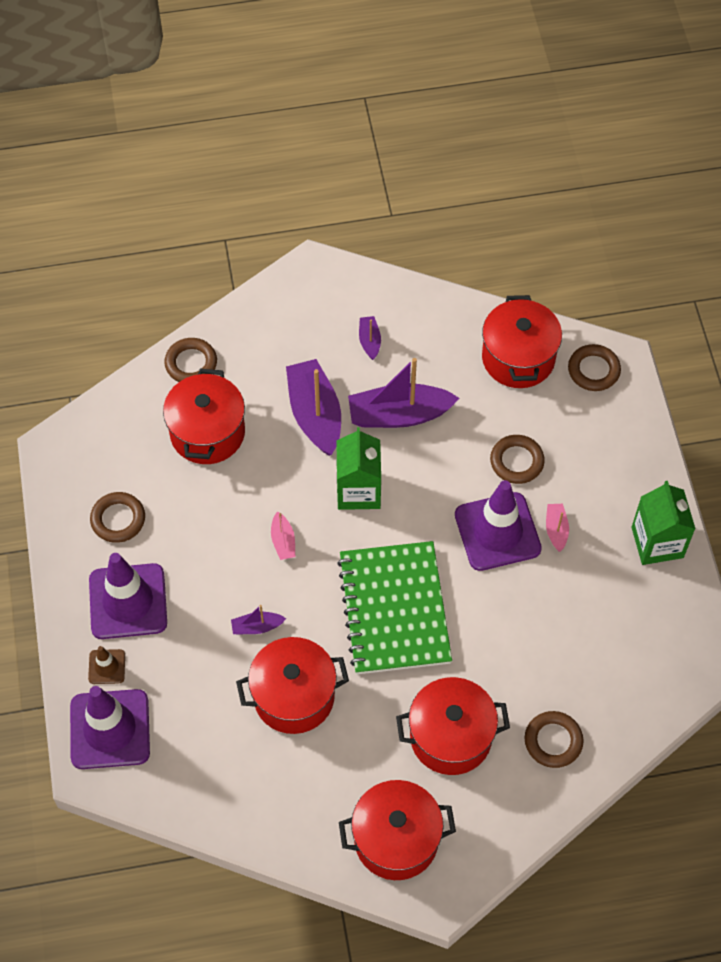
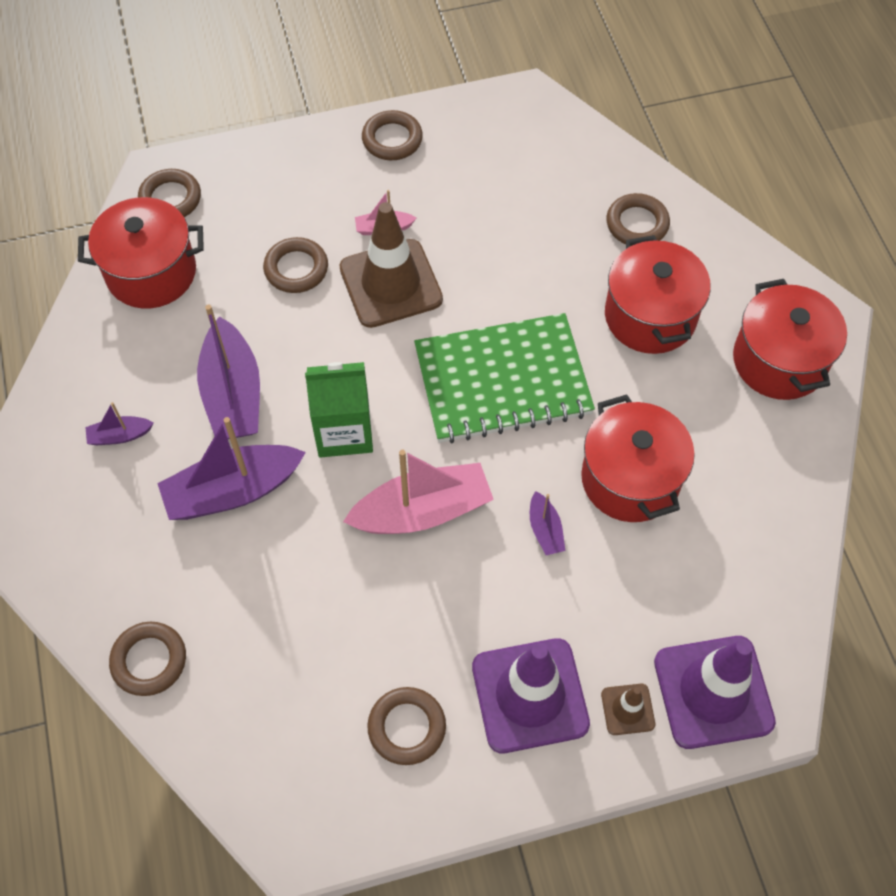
camera: 95 degrees left, 0 degrees up
(207, 433) = (263, 624): red pot -> none
(283, 541) = (422, 511): pink boat -> pink boat, size x2.13
(497, 532) = (391, 284): purple traffic cone -> brown traffic cone
(657, 542) = (392, 139): green carton -> brown ring

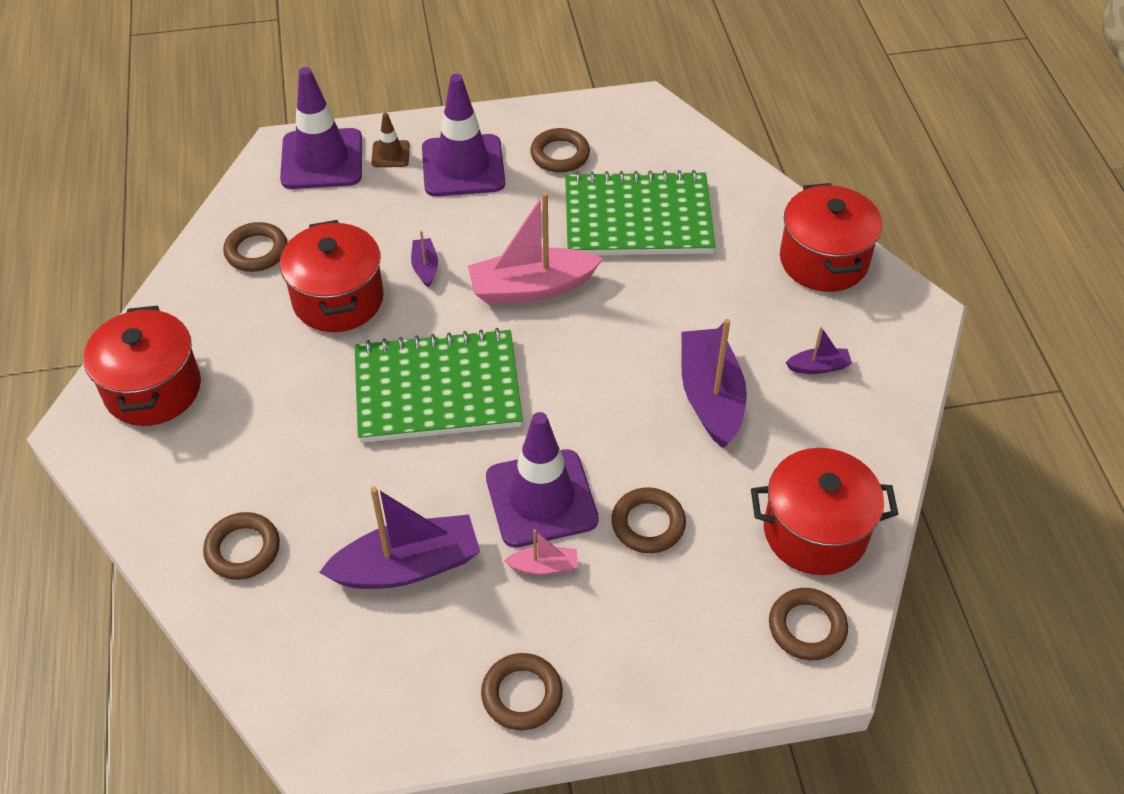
camera: 175 degrees left, 10 degrees down
(149, 660) = (762, 204): brown ring -> brown ring (256, 251)
(233, 491) = (704, 314): purple boat -> purple boat (407, 566)
(304, 624) = (638, 218): none -> green notebook
(344, 431) = (600, 356): green carton -> none
(391, 284) = (541, 498): brown traffic cone -> purple traffic cone
(650, 316) = (266, 442): red pot -> red pot (823, 260)

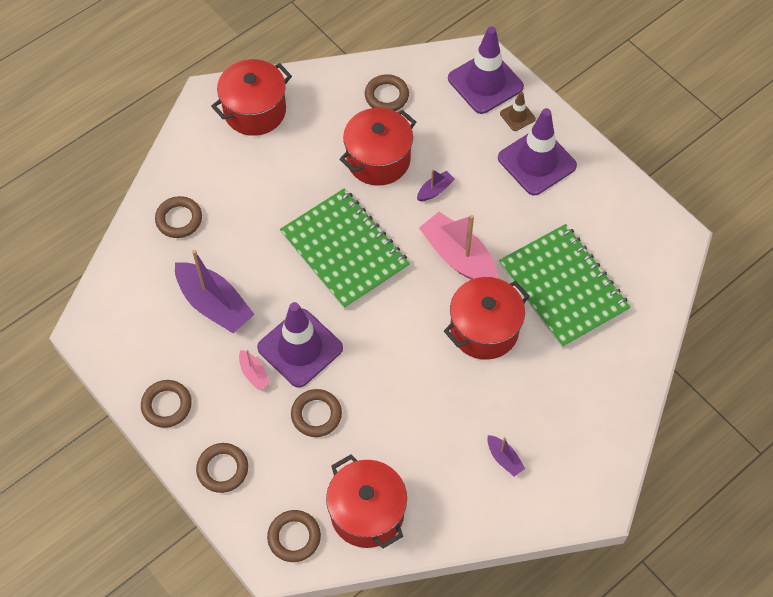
camera: 60 degrees right, 10 degrees up
(560, 155) = (589, 211): brown ring -> brown ring (222, 469)
(710, 396) = (436, 404): purple boat -> none
(823, 260) = (605, 421): red pot -> red pot (484, 329)

